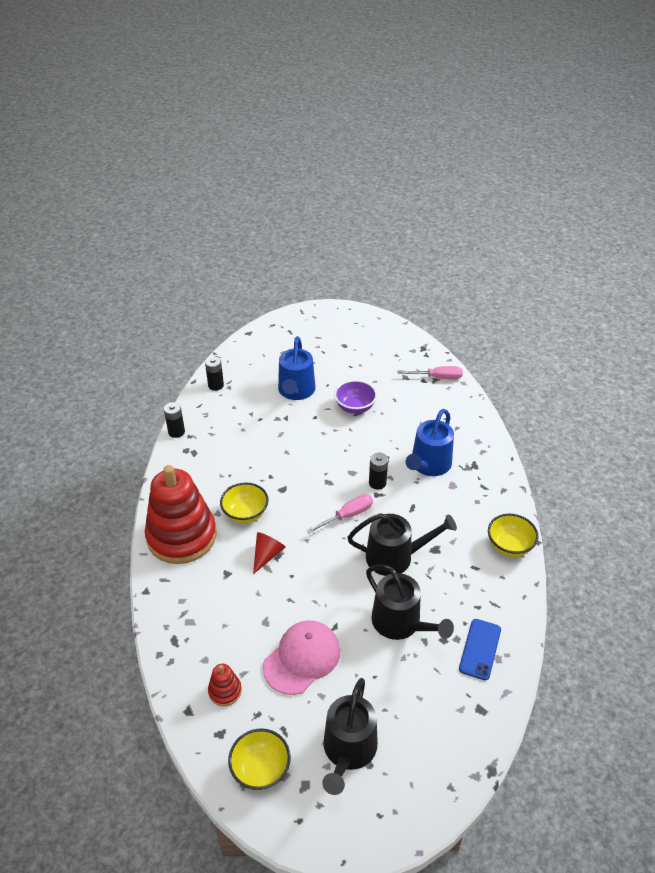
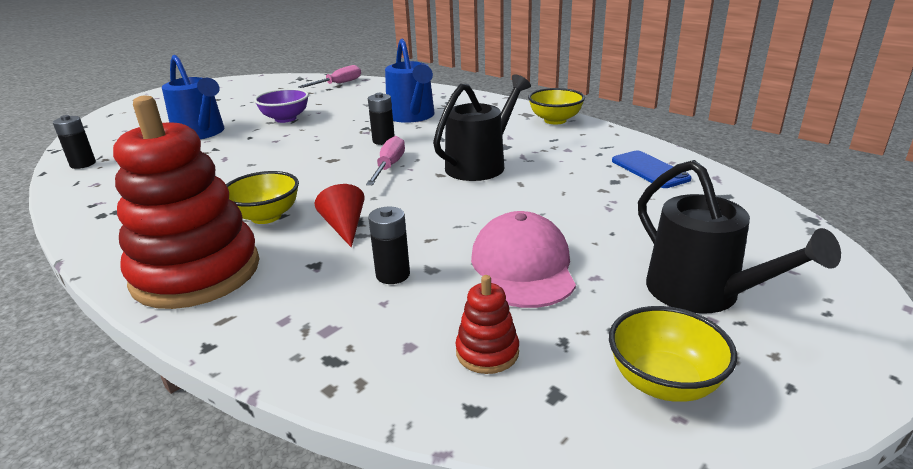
camera: 45 degrees left, 15 degrees down
(176, 432) = (65, 210): black battery -> black battery (393, 275)
(400, 623) = (563, 192): black watering can -> none

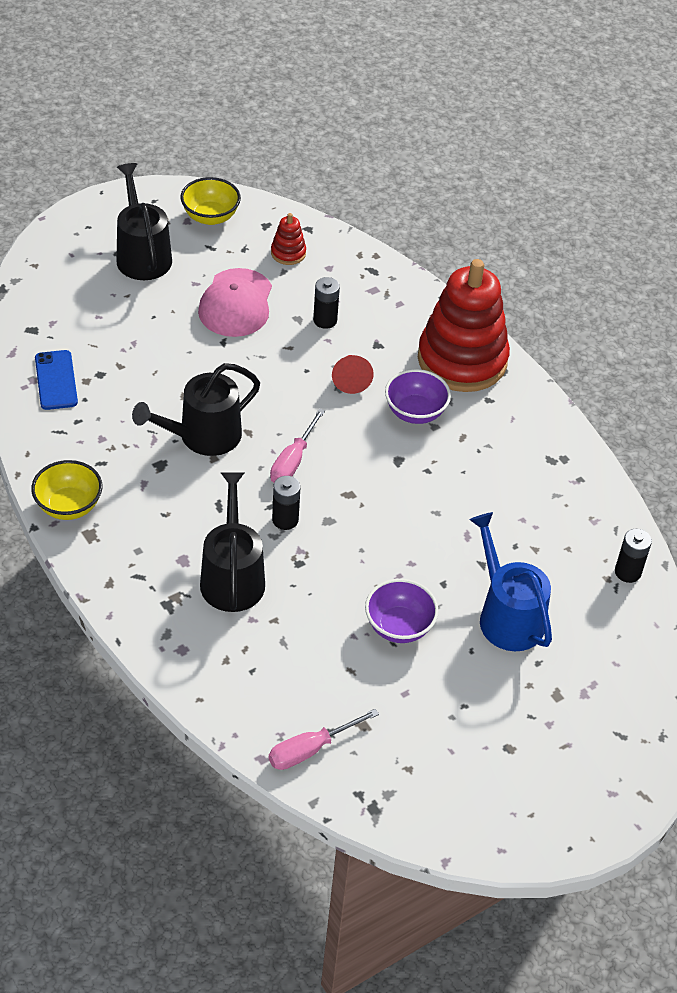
camera: 170 degrees left, 20 degrees up
(266, 216) = (415, 412): yellow bowl -> purple bowl
(412, 116) = (232, 577): blue watering can -> black watering can

